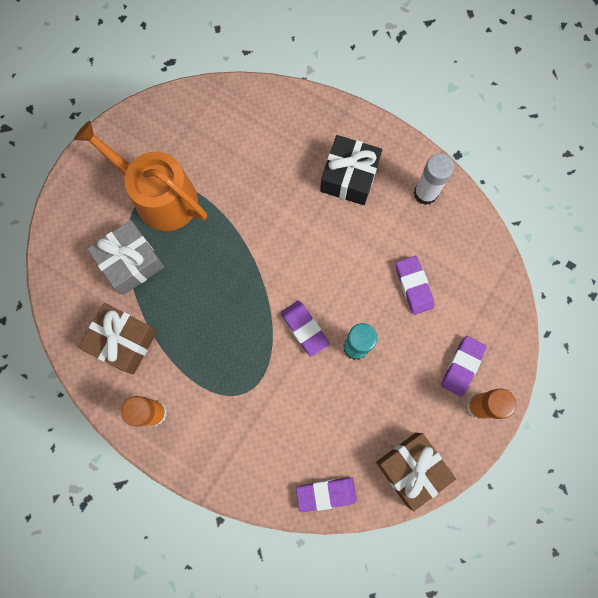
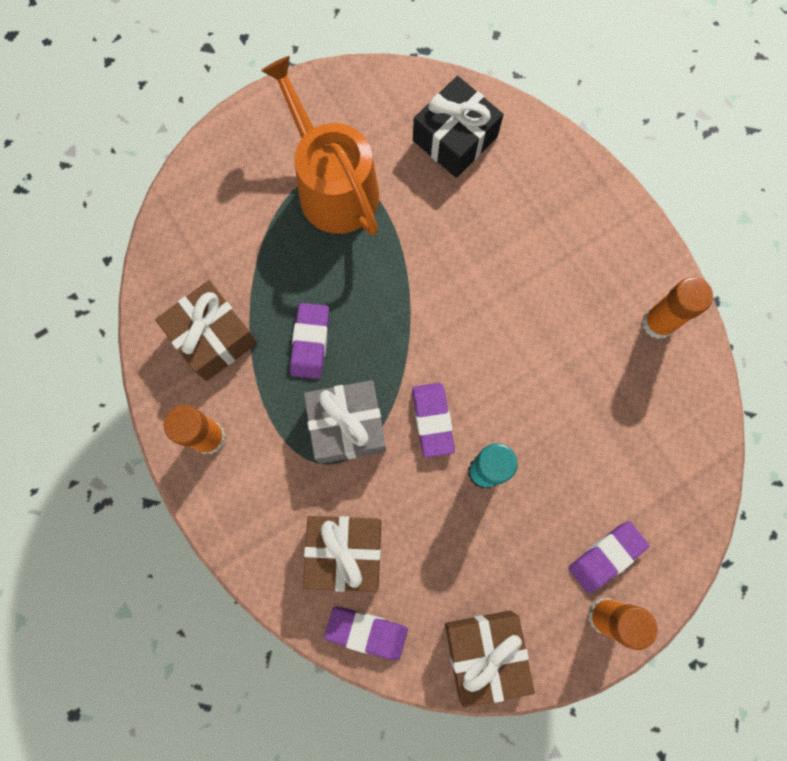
camera: 25 degrees right, 0 degrees up
(131, 262) = (264, 248): grey gift -> grey gift (347, 426)
(286, 446) = (345, 552): none -> brown gift
(349, 177) = (571, 261): black gift -> black gift (455, 138)
(413, 286) = (591, 430): purple eraser -> purple eraser (310, 342)
(425, 193) = (658, 323): white glue stick -> orange glue stick

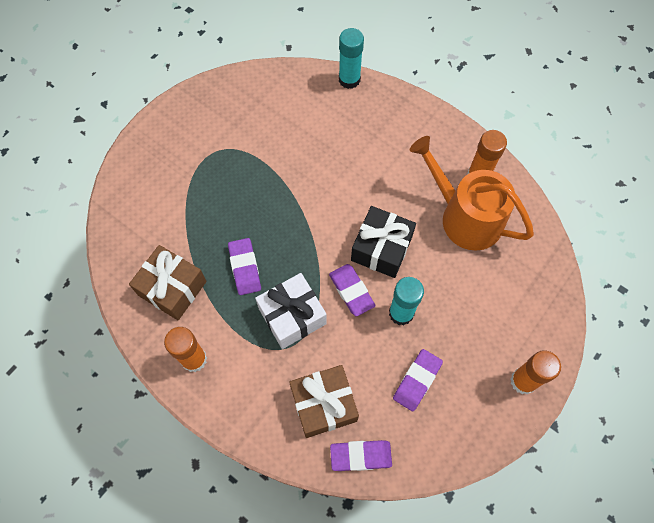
camera: 20 degrees left, 10 degrees down
(333, 186) = (222, 159): orange watering can -> orange watering can (465, 217)
(347, 426) = (292, 316): grey gift -> white gift
(455, 138) = (295, 103): black gift -> black gift (381, 248)
(484, 653) = (450, 438): brown gift -> none
(538, 128) = (349, 79): none -> turquoise glue stick
(606, 556) = (507, 340): purple eraser -> purple eraser (417, 381)

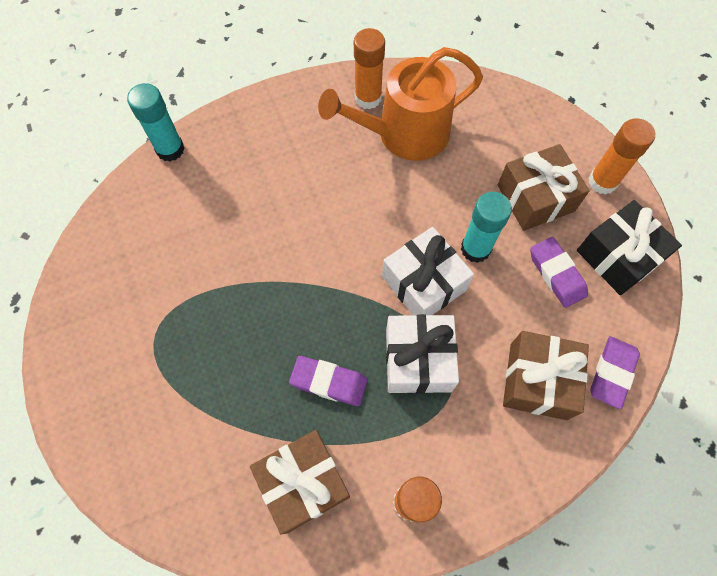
camera: 60 degrees left, 0 degrees up
(351, 291) = (424, 283): purple eraser -> white gift
(381, 248) = (392, 228): black gift -> black gift (618, 257)
(473, 336) = (535, 198): none -> brown gift

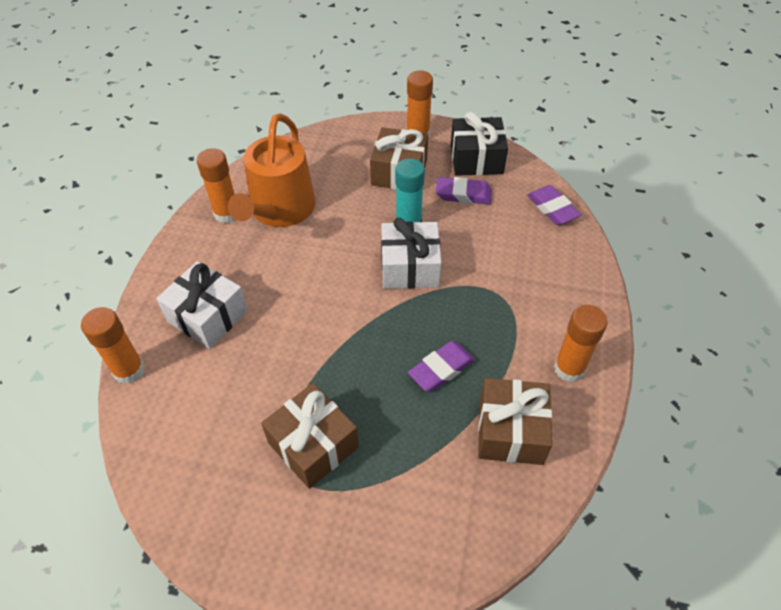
camera: 55 degrees left, 15 degrees down
(170, 149) = (129, 370): turquoise glue stick -> orange glue stick
(418, 360) = (466, 304): white gift -> white gift (208, 316)
(538, 381) = (530, 247): brown gift -> brown gift (313, 445)

